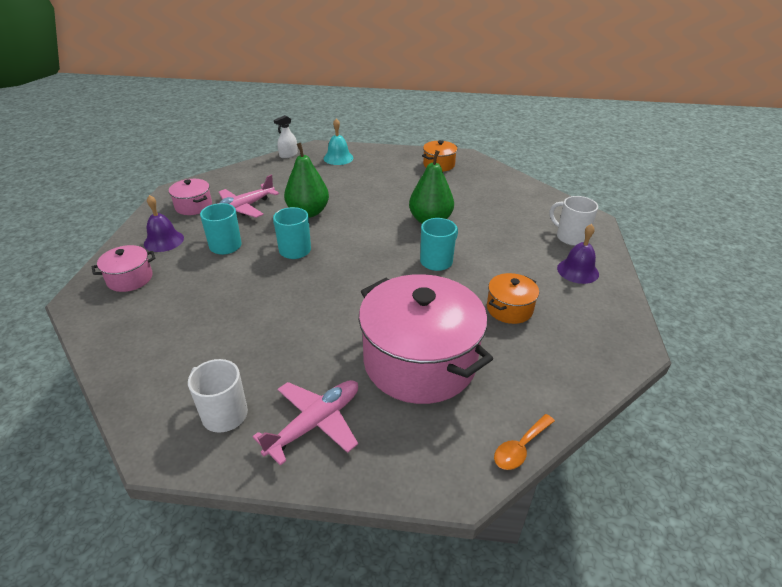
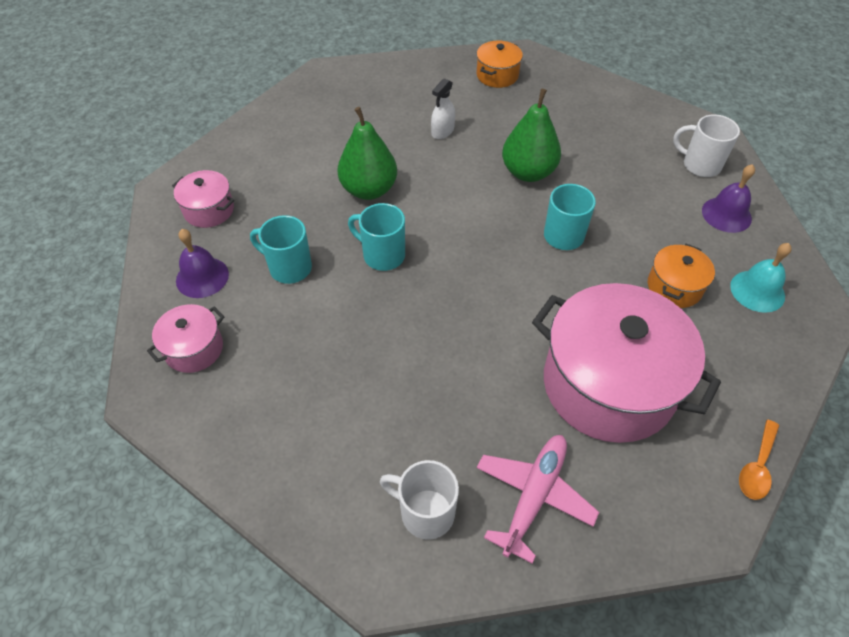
camera: 15 degrees left, 15 degrees up
(243, 208) = (278, 200): pink plane -> none
(288, 155) = (290, 93): white spray bottle -> white spray bottle (442, 131)
(338, 158) = (361, 87): turquoise bell -> turquoise bell (757, 291)

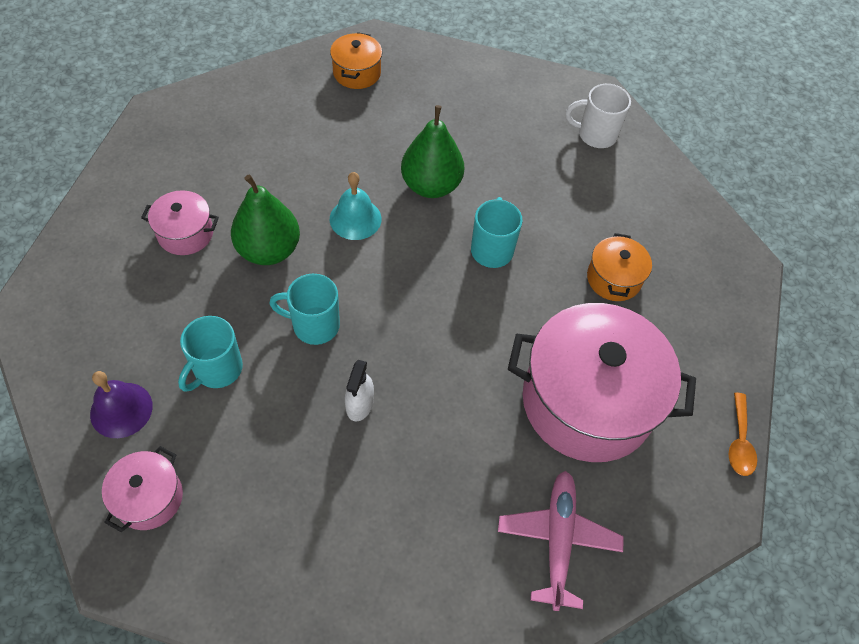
camera: 25 degrees left, 5 degrees up
(209, 210) = (93, 324): pink pot -> pink pot (185, 233)
(289, 268) = (217, 369): turquoise mug -> turquoise mug turned 60 degrees counterclockwise
(425, 512) = (463, 593): white mug -> none
(442, 131) = (323, 157): white spray bottle -> white spray bottle (359, 404)
(726, 214) = (636, 185): purple bell -> none
(757, 291) = (688, 261): turquoise bell -> turquoise bell (355, 219)

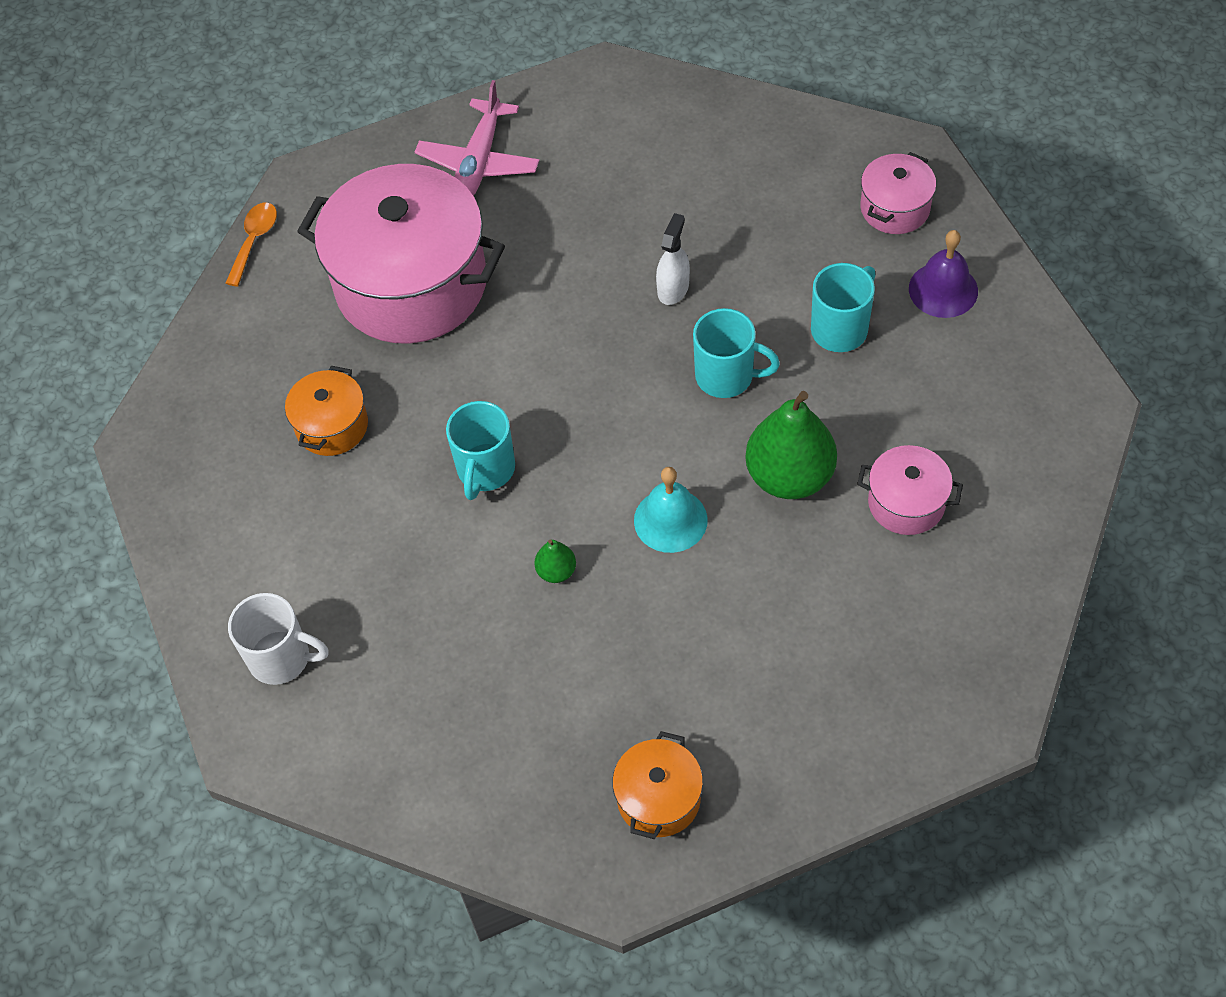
camera: 165 degrees left, 0 degrees up
(431, 185) = (556, 571): green pear -> green pear, size x0.45

